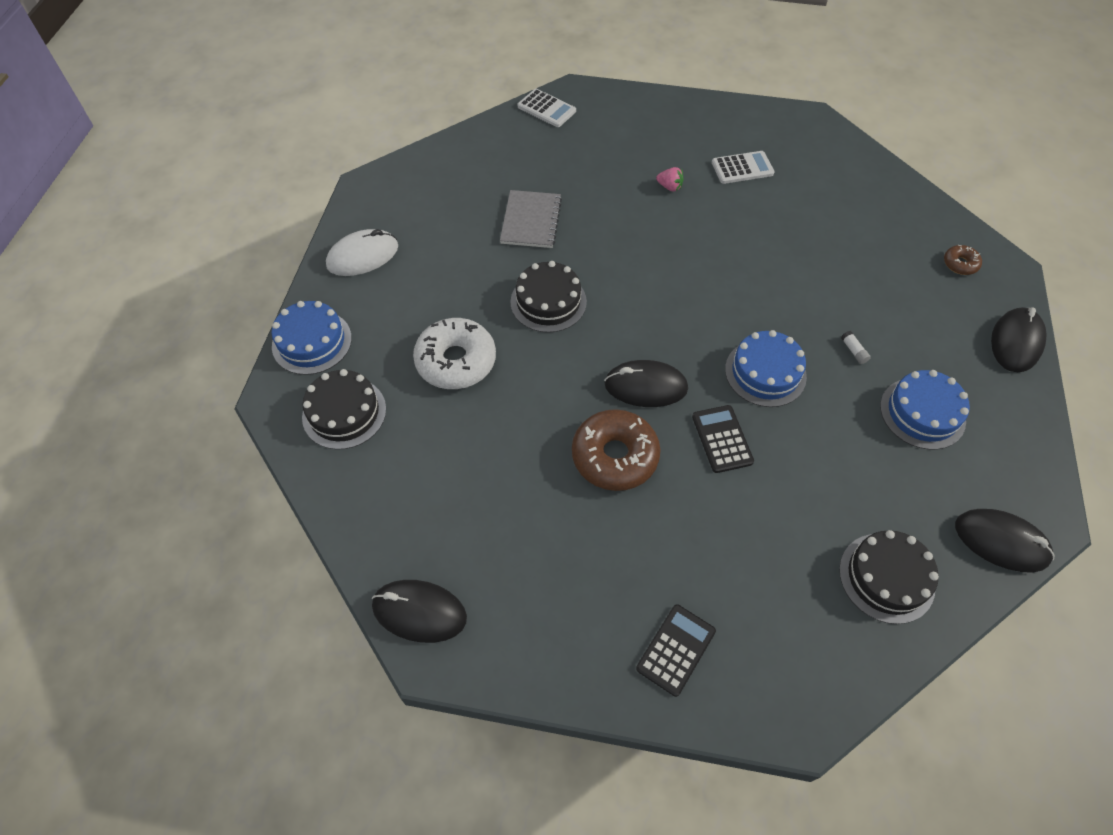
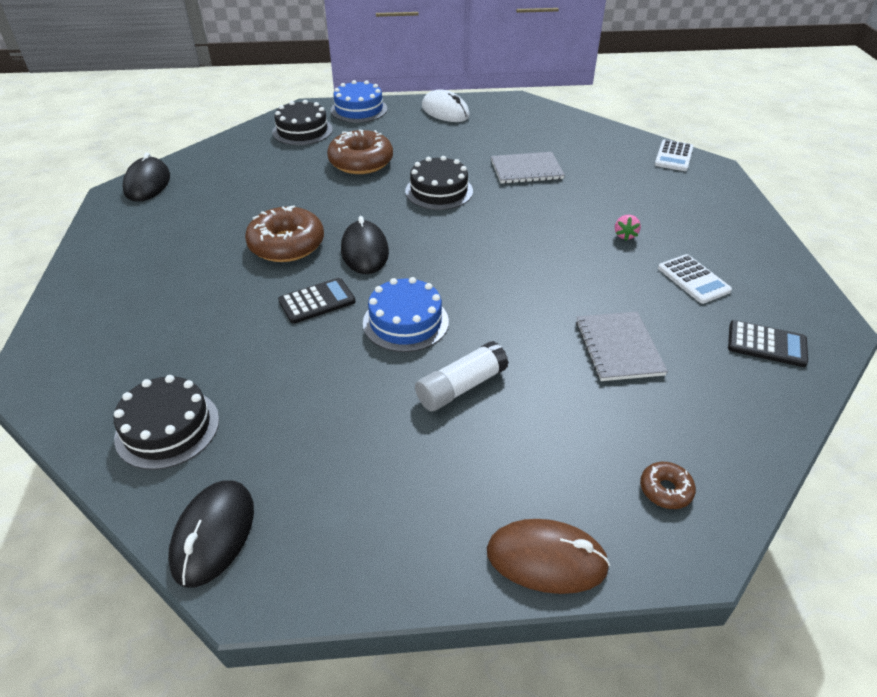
camera: 75 degrees right, 15 degrees down
(456, 361) = (361, 162): white donut -> brown donut
(676, 650) = (105, 297): black calculator -> black calculator (766, 344)
(819, 241) = (618, 348): none -> grey notebook
(853, 351) = (461, 387): white glue stick -> white glue stick, size x2.29
(922, 413) = (388, 453): blue cake -> none
(1016, 342) = (546, 559): black mouse -> brown mouse

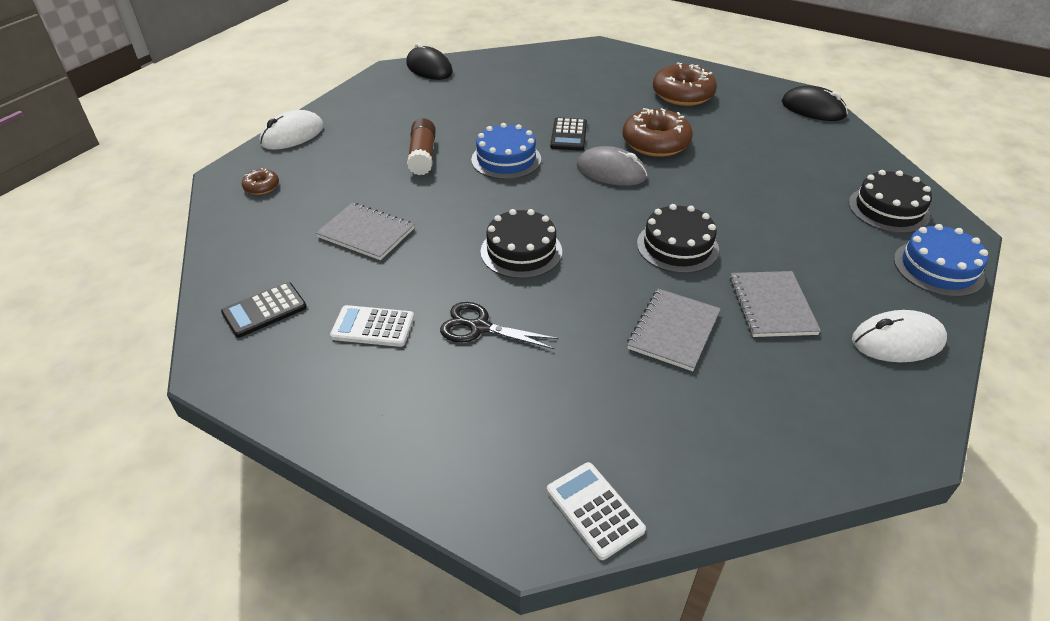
camera: 125 degrees right, 0 degrees up
(167, 428) = (510, 70): black cake -> black cake (521, 251)
(361, 162) = (781, 222): brown donut -> brown donut (682, 94)
(364, 251) = (611, 172): black mouse -> grey mouse
(460, 147) = (772, 305): none -> grey notebook
(461, 387) = (422, 156): white glue stick -> brown glue stick
(546, 559) = (292, 135): brown mouse -> white mouse
(625, 235) = (480, 327): pink strawberry -> black scissors

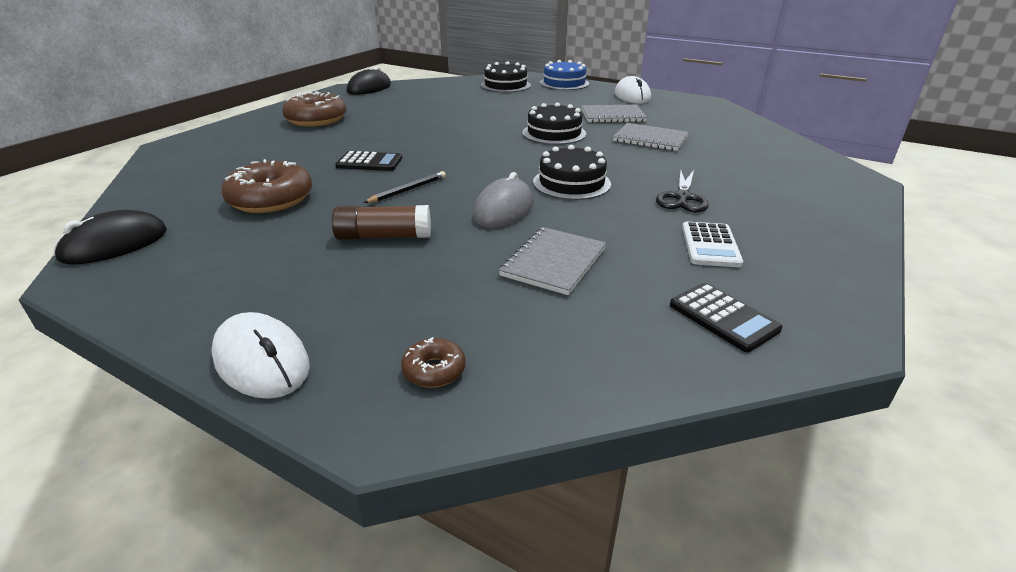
camera: 90 degrees left, 10 degrees down
(506, 159) = (408, 190): blue cake -> black pencil
(594, 510) = (823, 164): white calculator -> none
(611, 172) = (444, 148): grey mouse -> grey mouse (503, 209)
(655, 143) = (400, 132): brown donut -> brown donut (271, 199)

